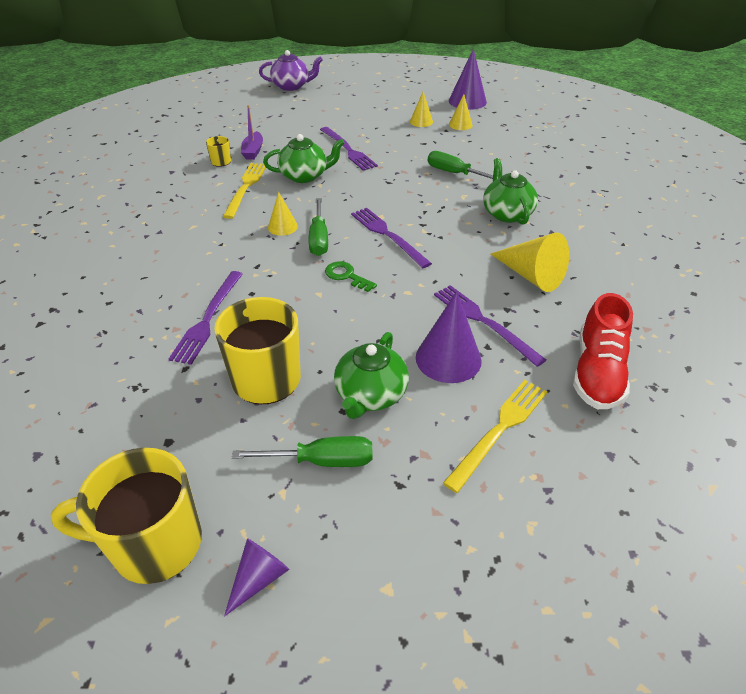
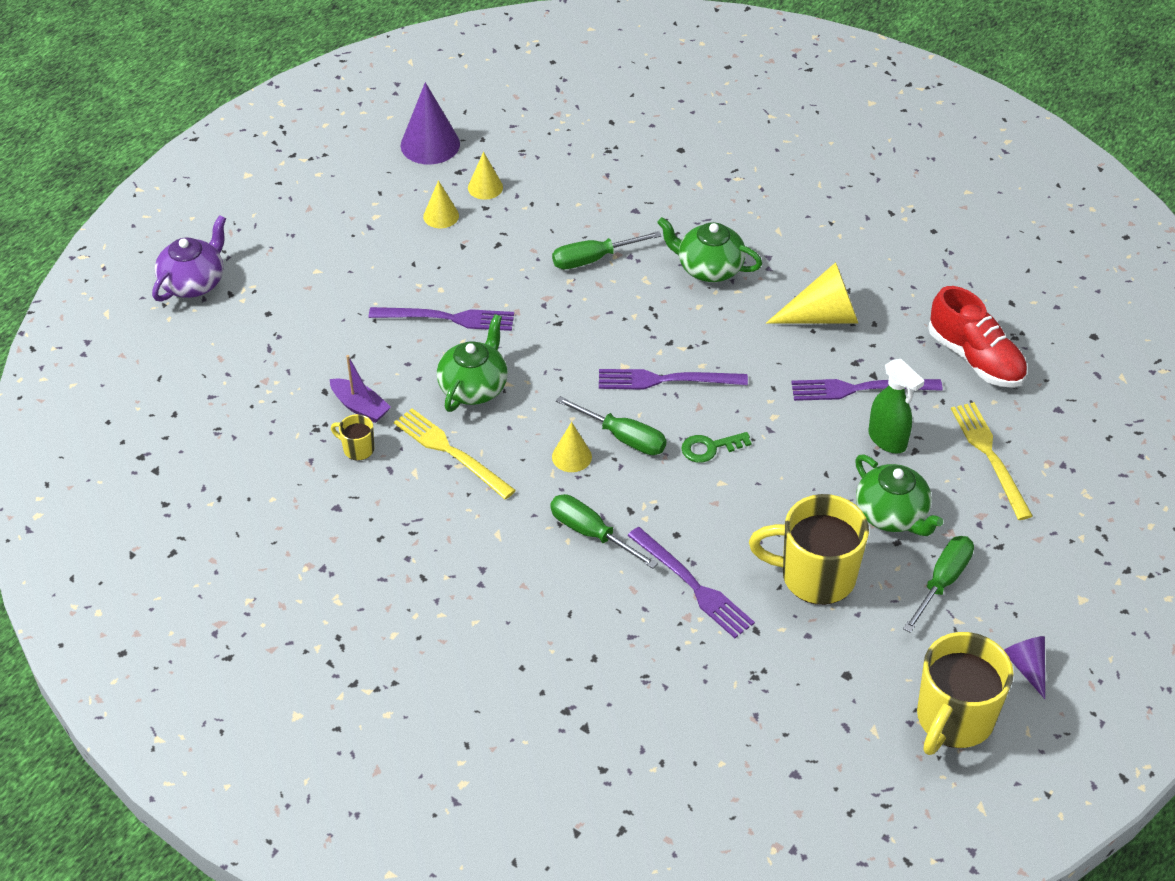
camera: 55 degrees left, 5 degrees up
(222, 258) = (591, 533): none -> green screwdriver
(448, 358) = (887, 440): purple cone -> green spray bottle

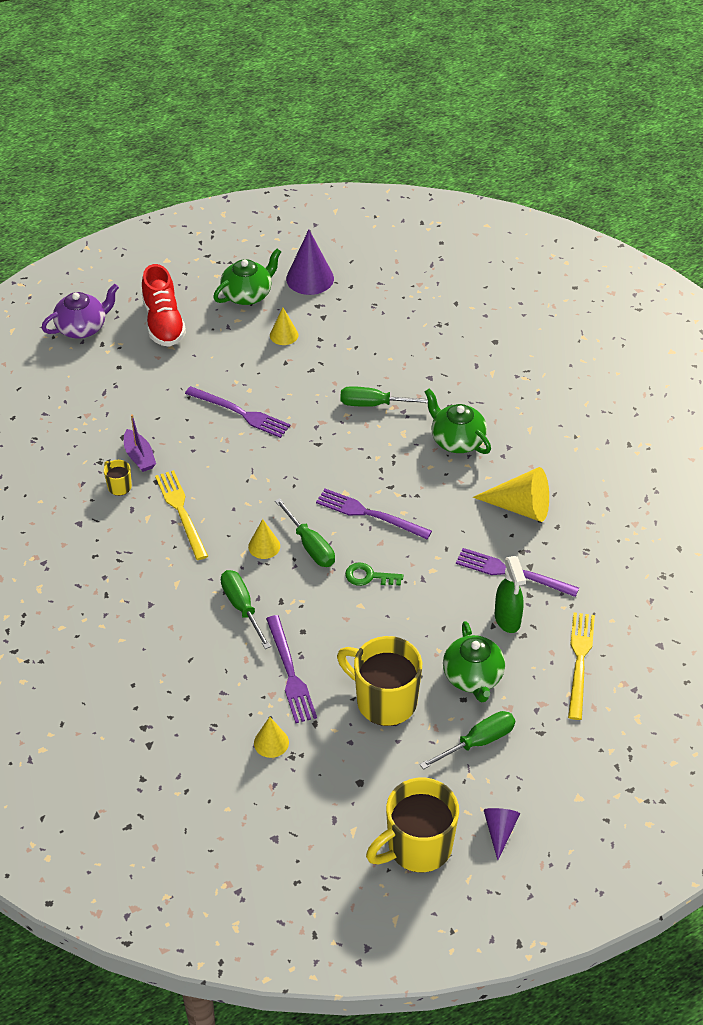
camera: 25 degrees right, 0 degrees up
(474, 387) = (227, 470): green teapot -> green teapot (248, 294)
(485, 187) = (329, 324): yellow cone -> yellow cone (271, 742)
(975, 358) = (619, 582): red shoe -> red shoe (163, 323)

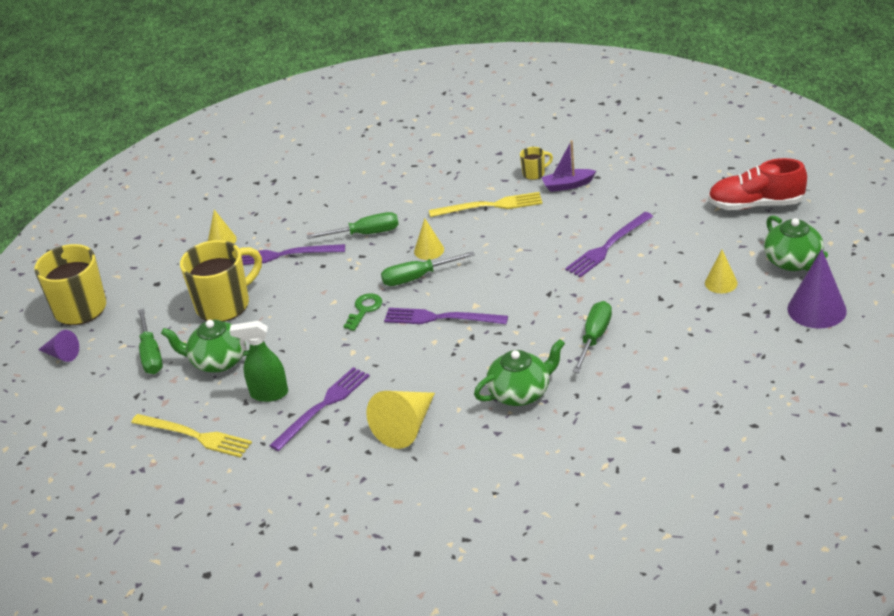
camera: 110 degrees right, 10 degrees down
(82, 327) = (757, 156): purple teapot -> none
(369, 514) = (441, 318): purple fork -> purple fork turned 120 degrees counterclockwise

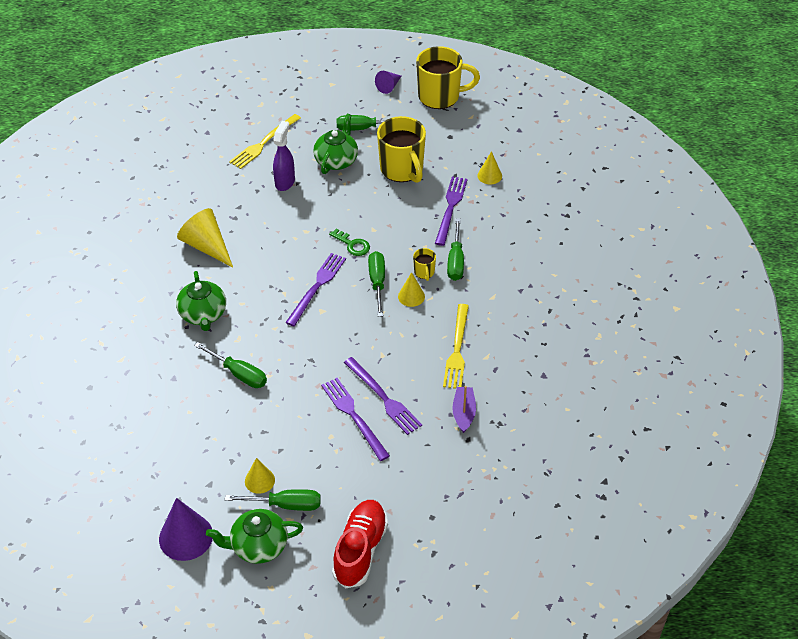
camera: 100 degrees right, 10 degrees up
(268, 394) = (285, 182): green spray bottle -> purple spray bottle
(323, 406) = (255, 207): purple fork -> purple fork (383, 398)
(534, 173) = (495, 393): yellow mug -> yellow mug (424, 272)
(738, 259) = (285, 505): none -> green screwdriver

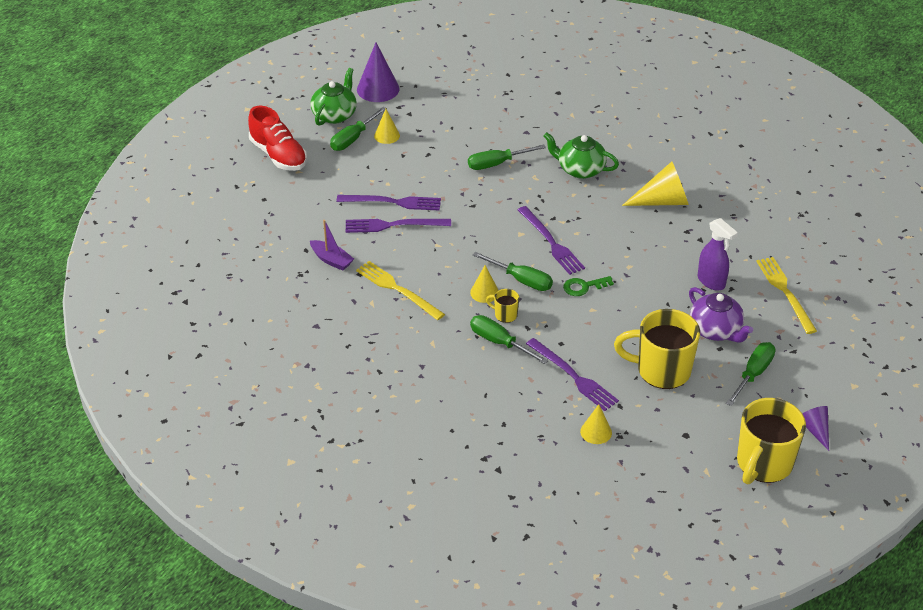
camera: 125 degrees right, 5 degrees down
(336, 160) = (716, 330): green teapot -> purple teapot

